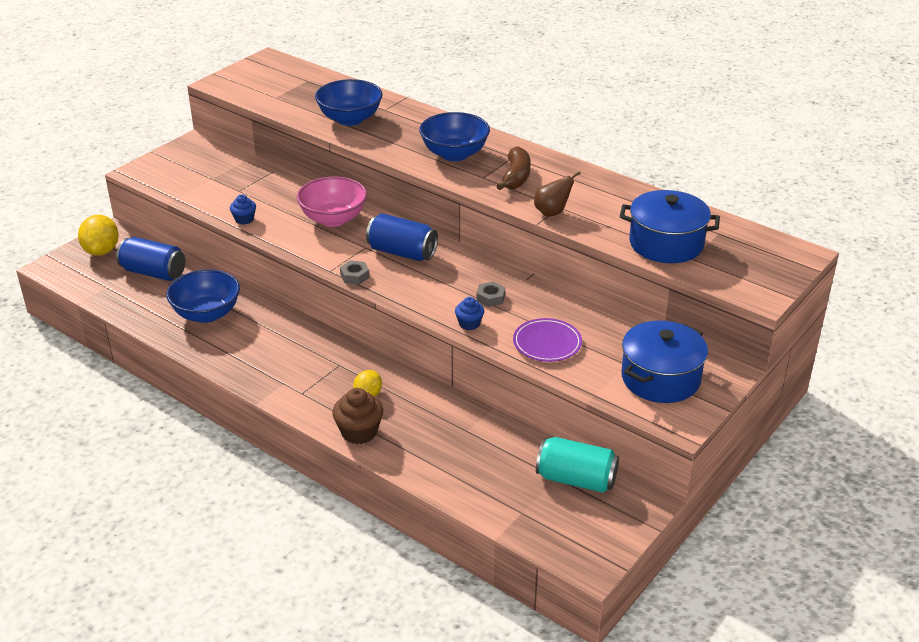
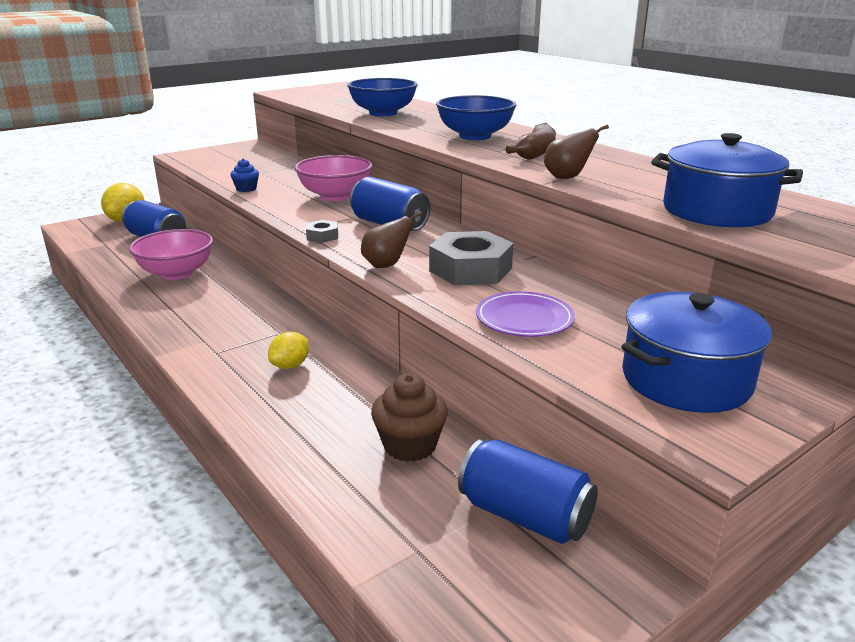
camera: 15 degrees right, 10 degrees down
(207, 314) = (176, 273): blue bowl -> pink bowl
(359, 432) = (251, 402): brown cupcake -> brown cupcake (410, 445)
(425, 303) = (386, 265): none -> brown pear
(469, 324) = (429, 288): blue cupcake -> none
(490, 298) = (470, 269): grey nut -> grey nut, size x2.11
(576, 479) = (524, 516): turquoise can -> blue can

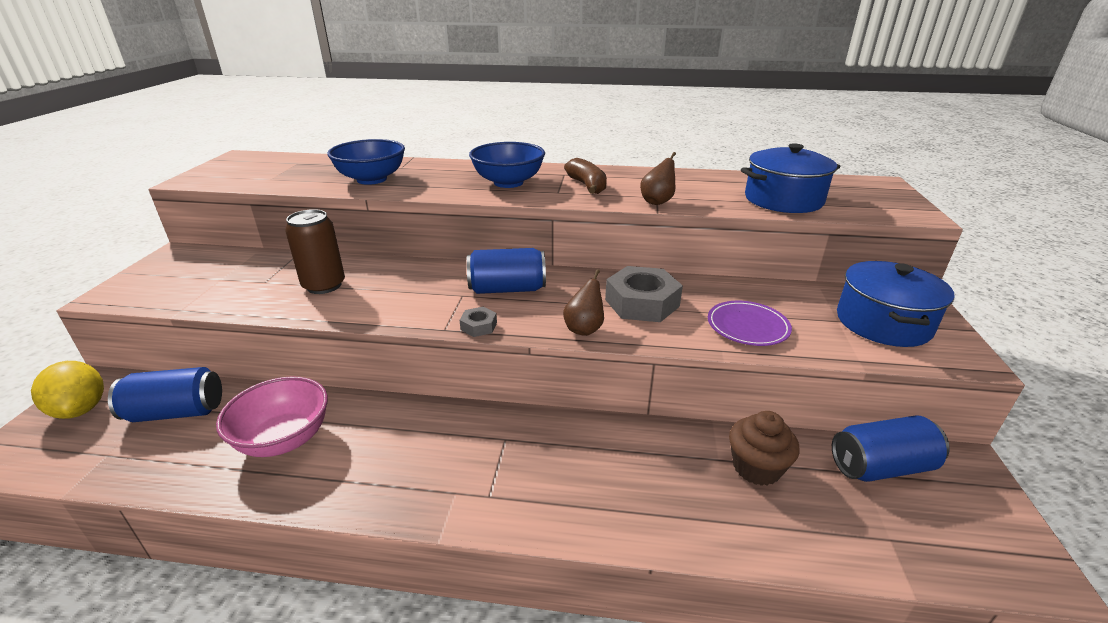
camera: 45 degrees left, 5 degrees up
(246, 189) = (291, 307): blue cupcake -> none
(285, 184) = (324, 285): none -> brown can
(290, 365) = (571, 463): yellow lemon -> none
(335, 196) = (402, 279): pink bowl -> none

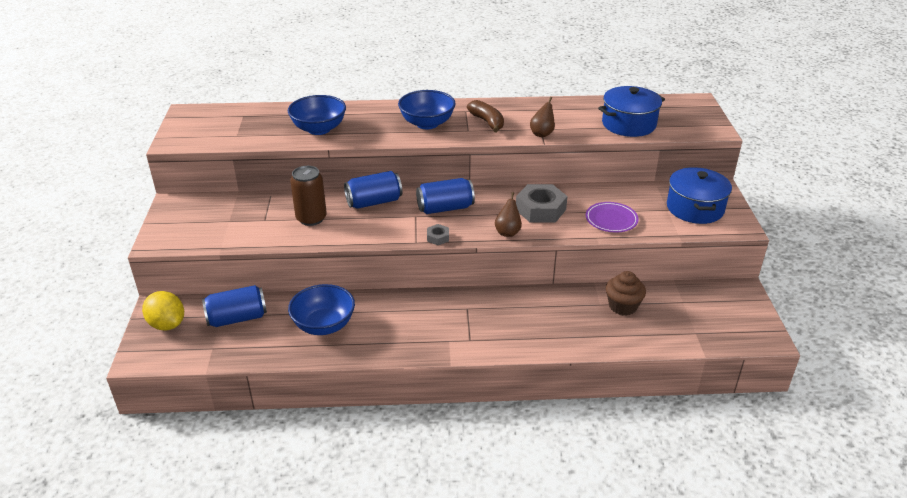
camera: 10 degrees left, 5 degrees up
(284, 439) = (324, 325): pink bowl -> blue bowl
(881, 467) = (694, 297): blue can -> blue can (374, 202)

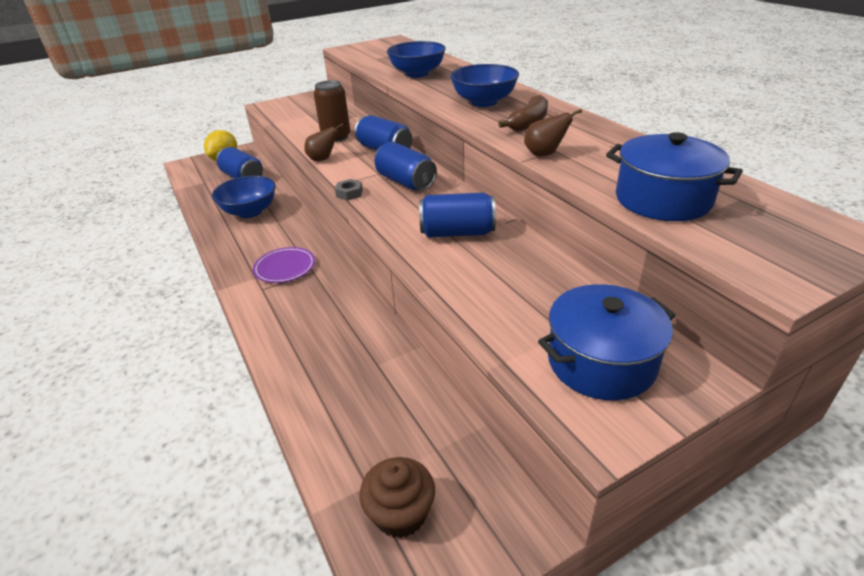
camera: 65 degrees right, 0 degrees up
(508, 232) = (390, 226): brown pear -> brown pear (323, 159)
(540, 209) = (457, 232): grey nut -> blue can
(611, 219) = (485, 288): purple plate -> purple plate (285, 267)
(623, 306) = (385, 386): brown cupcake -> brown cupcake (400, 514)

